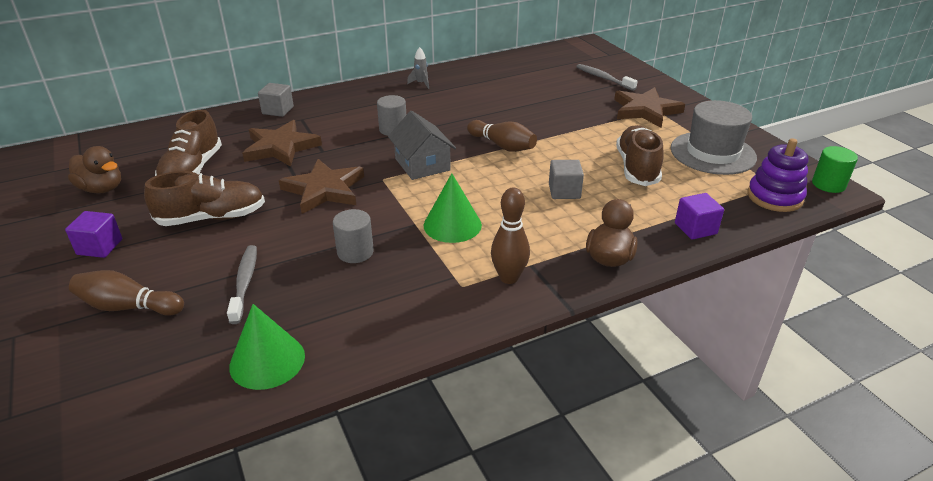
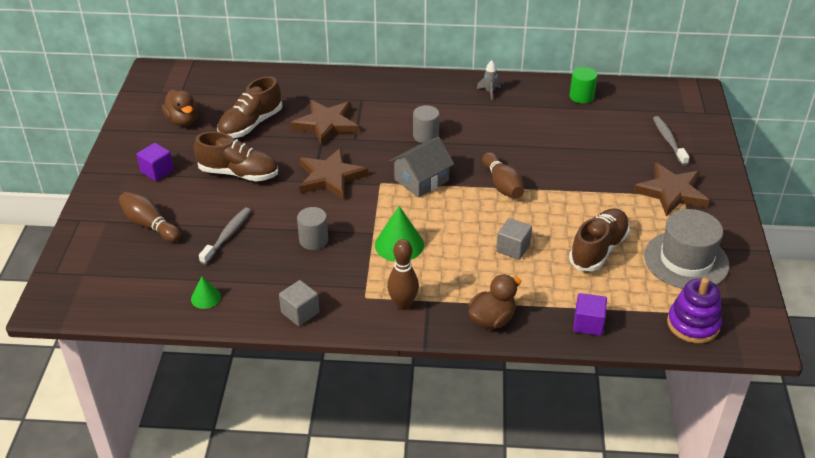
camera: 30 degrees right, 5 degrees up
(267, 361) = (205, 298): green cone -> green cone, size x0.57
(278, 110) = (349, 84): grey cube -> grey cube (300, 312)
(422, 164) = (421, 180): grey house -> grey house turned 45 degrees clockwise
(828, 184) = (761, 333): green cylinder -> green cylinder (581, 96)

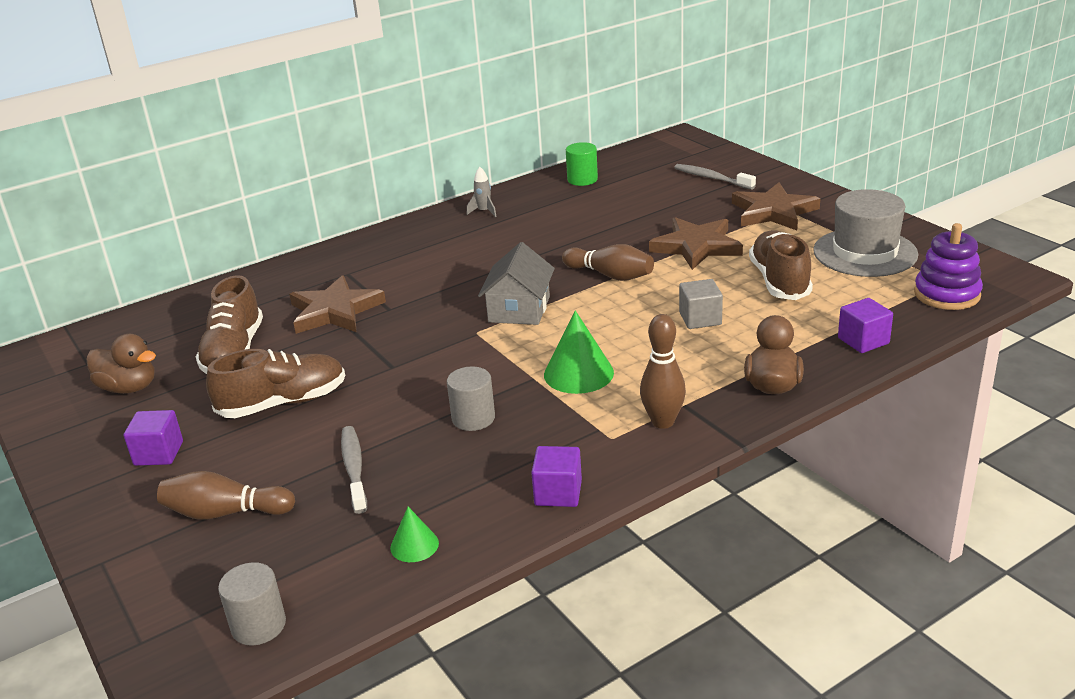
camera: 35 degrees left, 10 degrees down
(300, 312) = (558, 493): grey cube -> purple cube
(330, 177) = (409, 354): brown star -> brown star (696, 246)
(425, 136) = (468, 272): grey cylinder -> grey cylinder (258, 625)

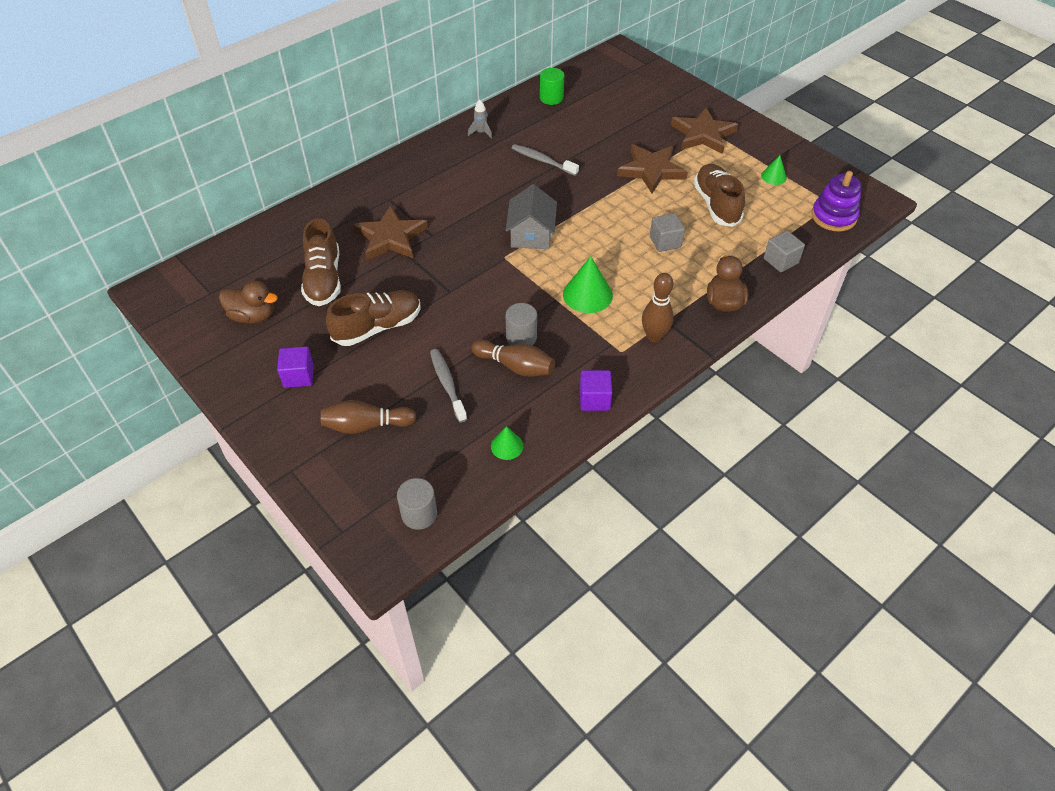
camera: 10 degrees left, 20 degrees up
(610, 275) = (592, 199): brown bowling pin -> brown bowling pin (515, 366)
(711, 178) = (651, 98): grey toothbrush -> grey toothbrush (542, 161)
(863, 341) = (780, 261): purple cube -> grey cube
(865, 253) = (773, 176): grey hat -> green cone

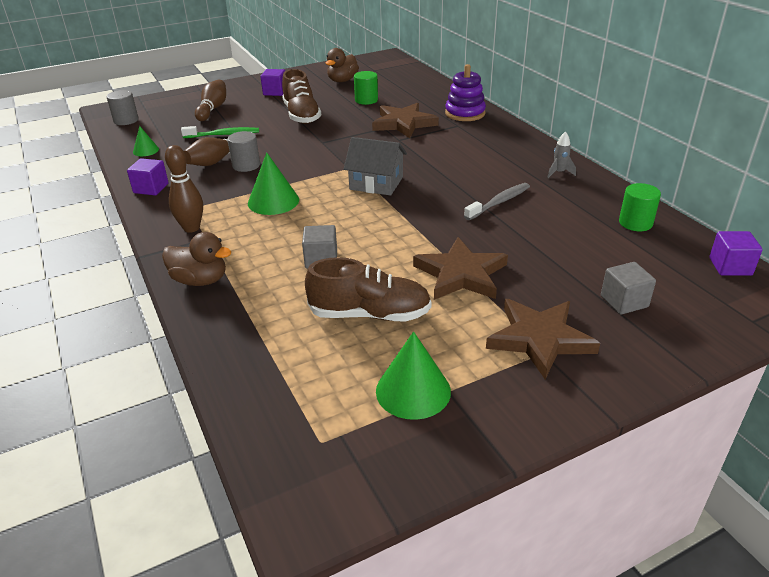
camera: 105 degrees right, 15 degrees down
(323, 279) = (366, 100): brown shoe -> green cylinder
(447, 384) = (223, 135): grey toothbrush -> green toothbrush
(592, 66) = (730, 266): none -> purple cube
(773, 176) = (413, 391): green cone -> green cone, size x1.76
(780, 261) = (233, 344): grey cube -> grey cube (624, 301)
(833, 217) = (288, 433): purple stacking toy -> purple stacking toy (465, 113)

